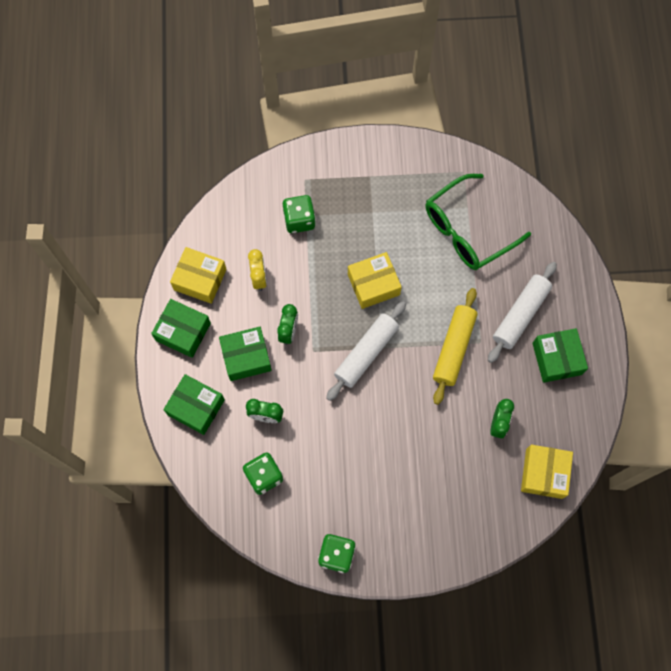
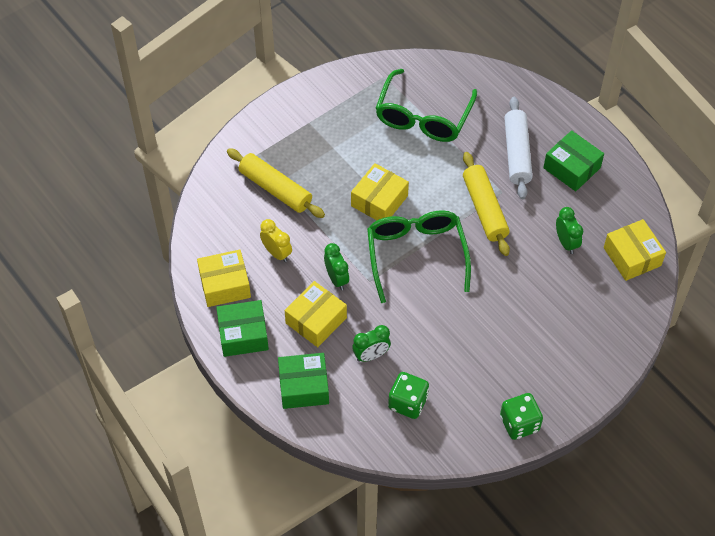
camera: 35 degrees left, 15 degrees down
(246, 357) = (316, 320): green box -> yellow box
(299, 220) = (275, 189): green dice -> yellow rolling pin
(366, 353) = (416, 255): white rolling pin -> green glasses

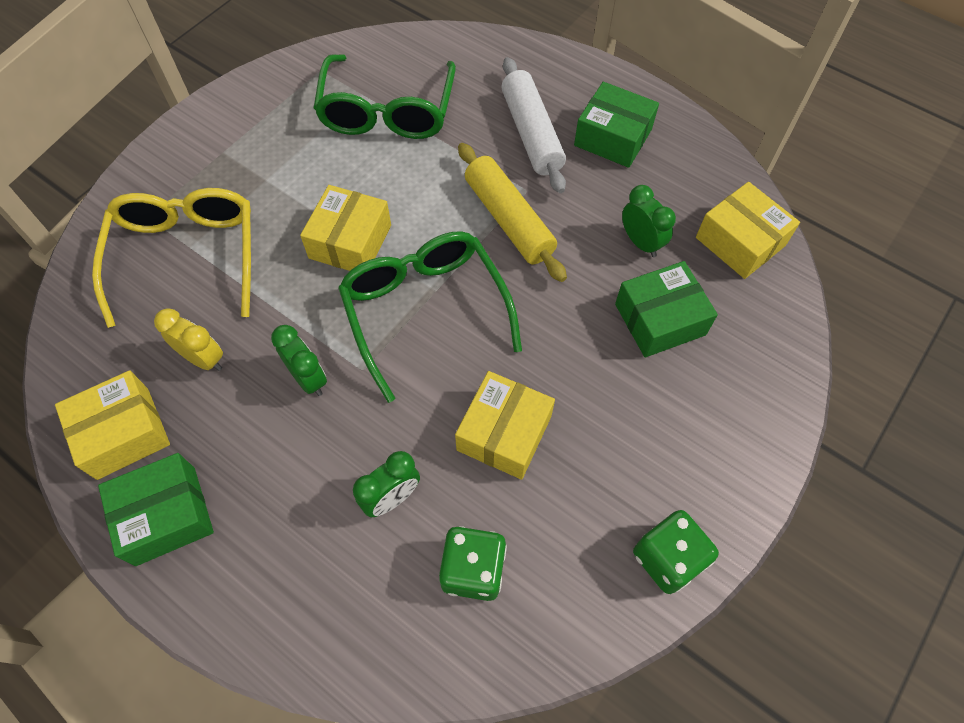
camera: 15 degrees left, 5 degrees up
(275, 189) = (187, 258): yellow rolling pin -> yellow glasses
(304, 387) = (287, 587): green box -> green box (660, 319)
(316, 320) = (287, 458): yellow box -> yellow box (504, 433)

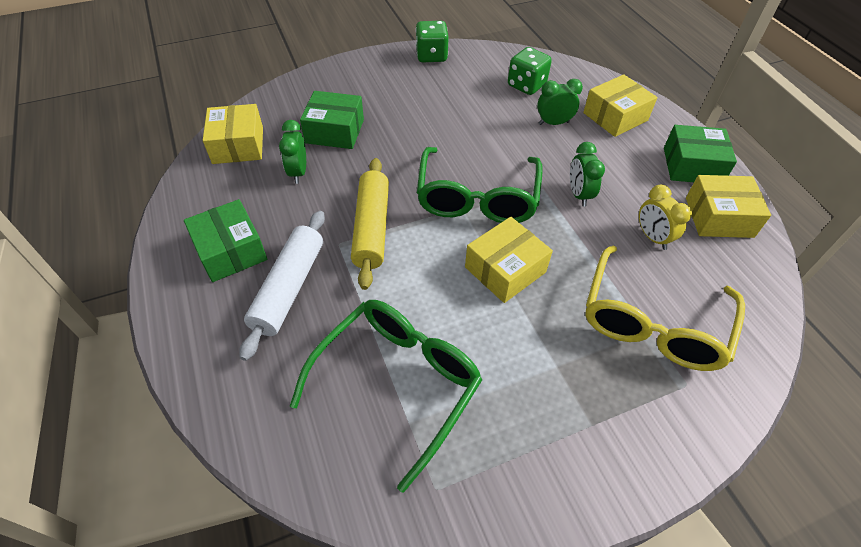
camera: 150 degrees left, 10 degrees down
(504, 433) = (472, 122): yellow box -> yellow box (615, 117)

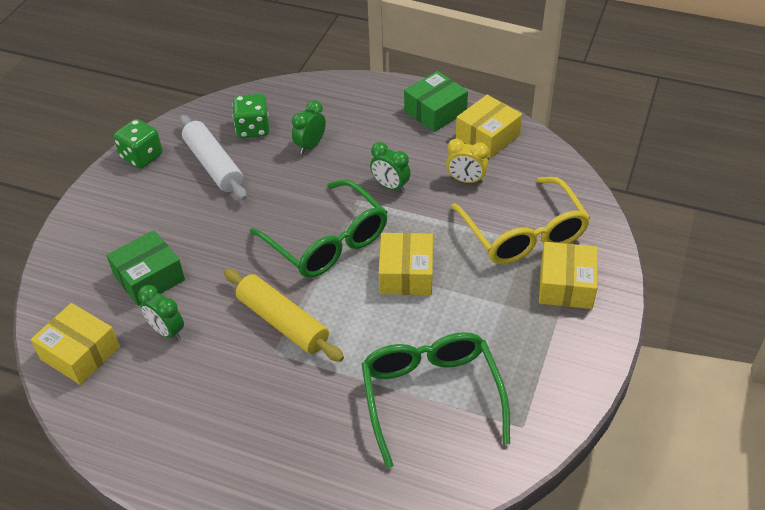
camera: 45 degrees left, 5 degrees down
(231, 251) = (200, 426): green box -> none
(289, 288) = (282, 409): white rolling pin -> white rolling pin (214, 165)
(615, 117) = (346, 110): yellow box -> yellow box (566, 285)

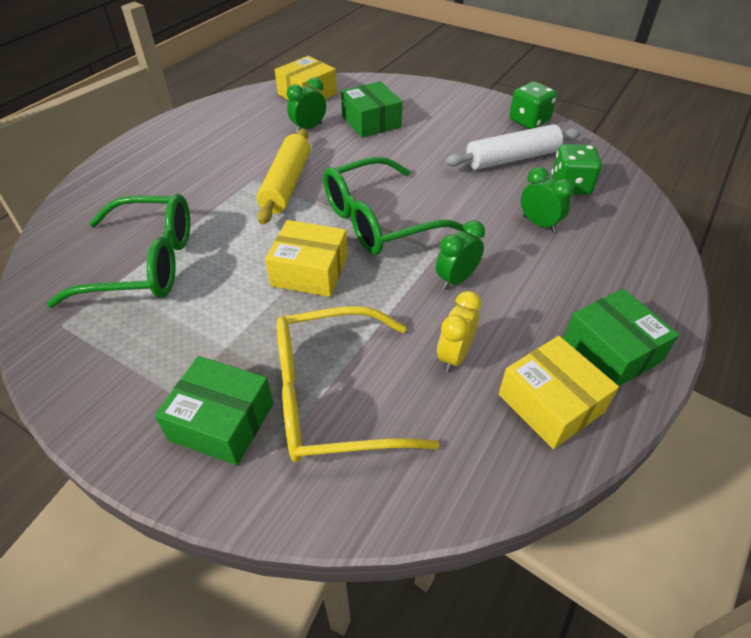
camera: 100 degrees right, 0 degrees up
(283, 322) = (287, 184): yellow rolling pin -> yellow rolling pin turned 45 degrees counterclockwise
(566, 285) = (222, 421): yellow box -> green box

